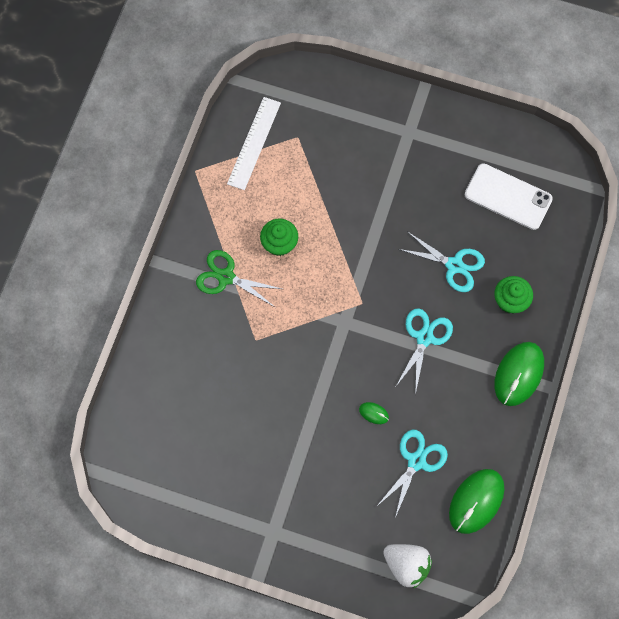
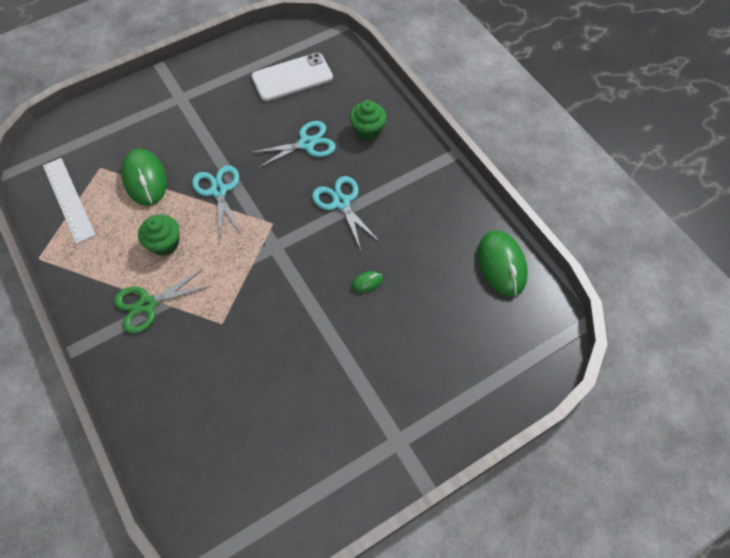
camera: 50 degrees left, 10 degrees down
(406, 565) = (513, 354): white strawberry -> none
(416, 461) = (433, 281): turquoise scissors -> turquoise scissors (218, 190)
(519, 374) = (427, 165): green mouse -> green mouse (145, 179)

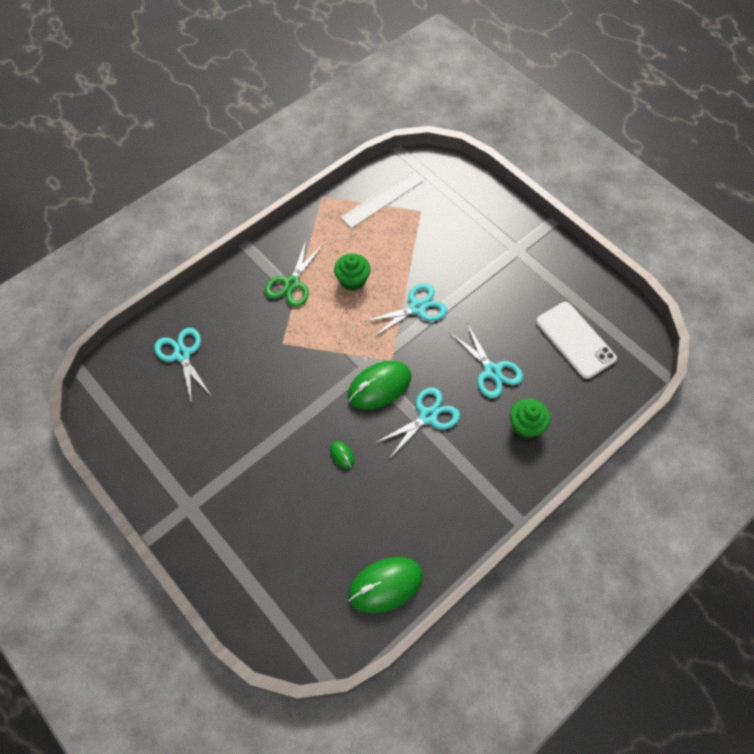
camera: 80 degrees right, 0 degrees up
(145, 179) = (416, 247): green mouse -> green mouse (379, 387)
(147, 304) = (292, 283): green scissors -> green scissors turned 120 degrees counterclockwise
(204, 436) = (182, 354): none -> turquoise scissors

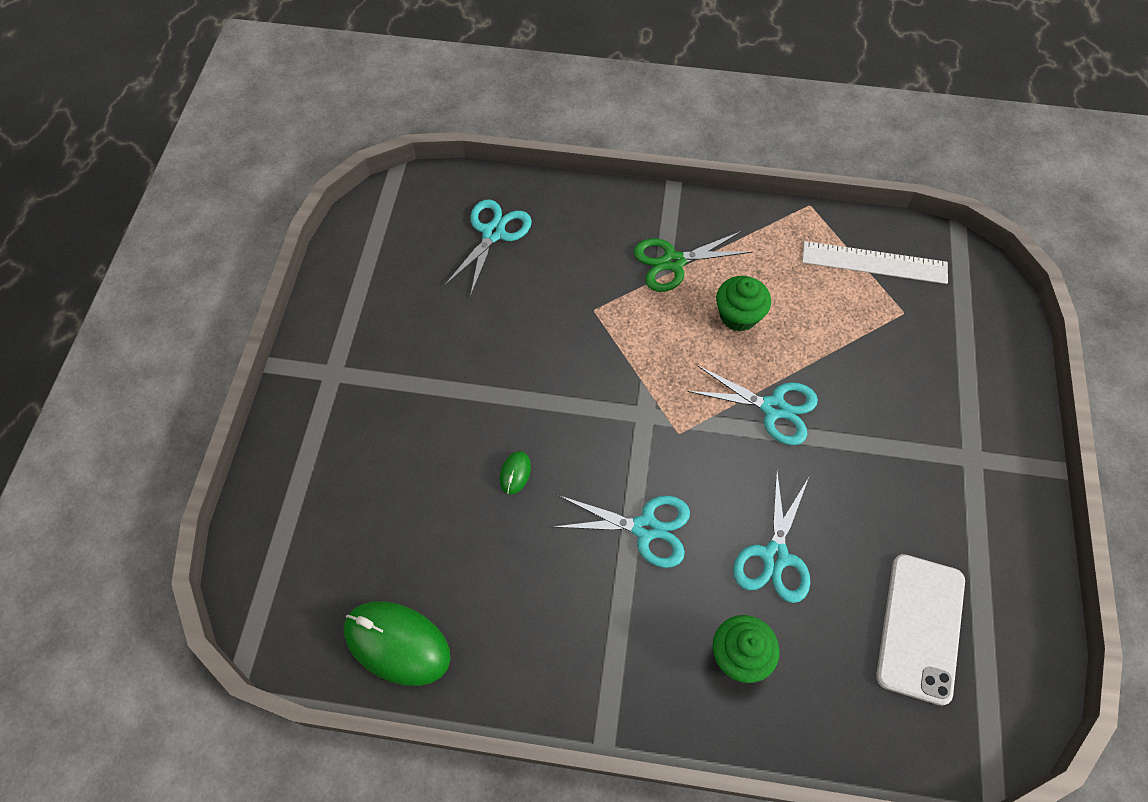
camera: 50 degrees right, 0 degrees up
(379, 387) = (633, 446): green mouse -> none

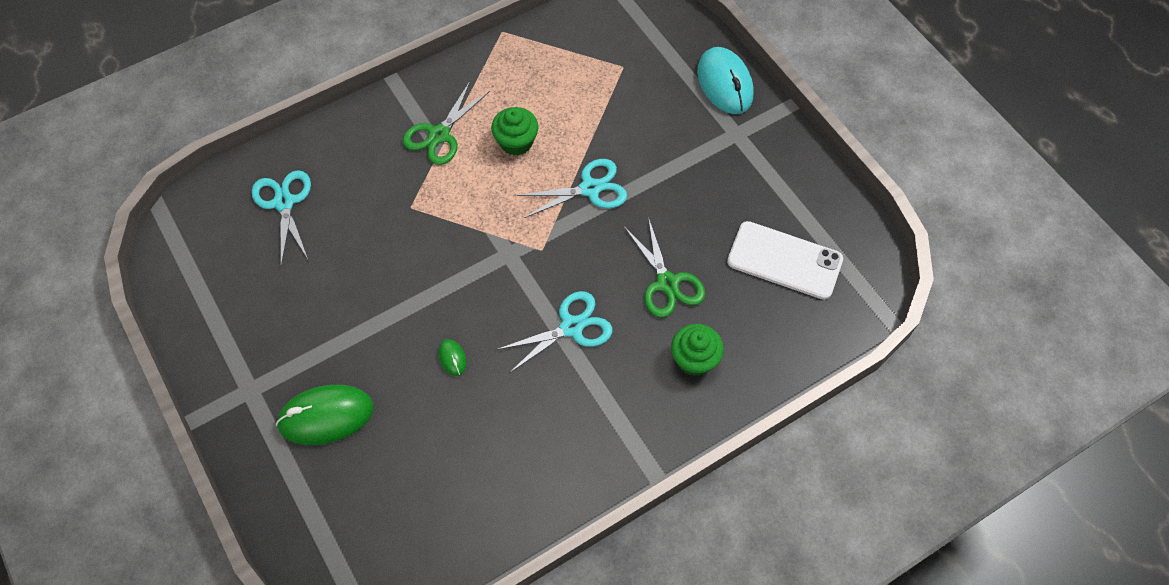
camera: 40 degrees left, 0 degrees up
(397, 644) = (469, 528): green mouse -> green mouse (326, 416)
(774, 557) = (667, 283): turquoise scissors -> green scissors
(874, 262) = (577, 44): white ruler -> none
(920, 627) = (784, 260): white phone -> white phone turned 45 degrees counterclockwise
(1001, 399) = (725, 83): none -> turquoise mouse

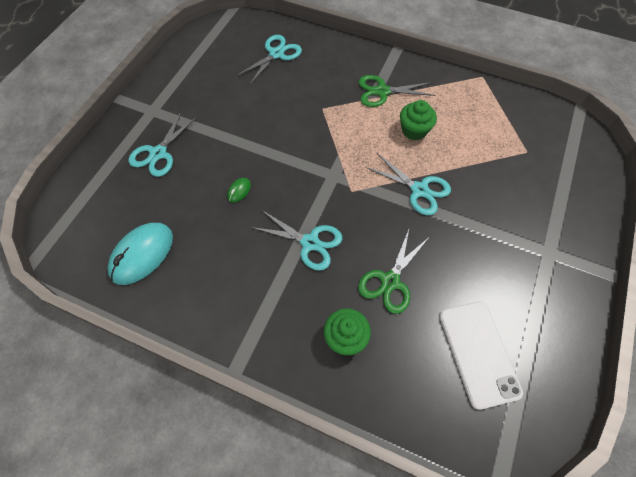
camera: 55 degrees right, 0 degrees up
(326, 416) = (158, 153): green mouse -> turquoise scissors
(725, 83) = (581, 219): turquoise mouse -> turquoise mouse (142, 254)

